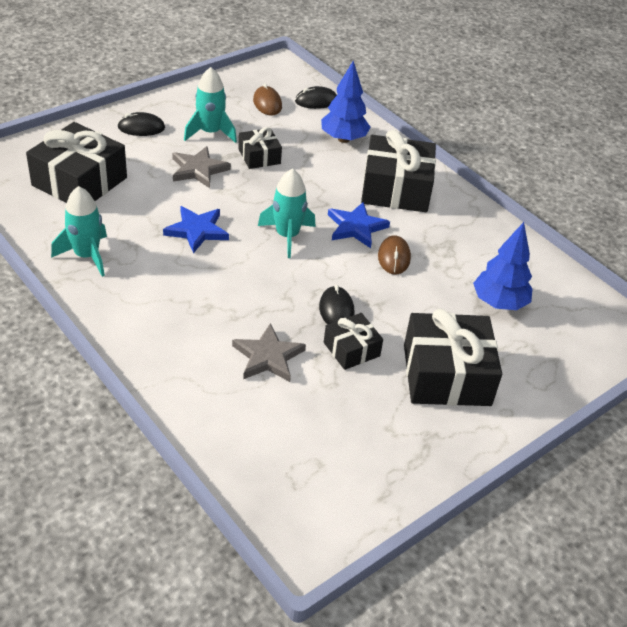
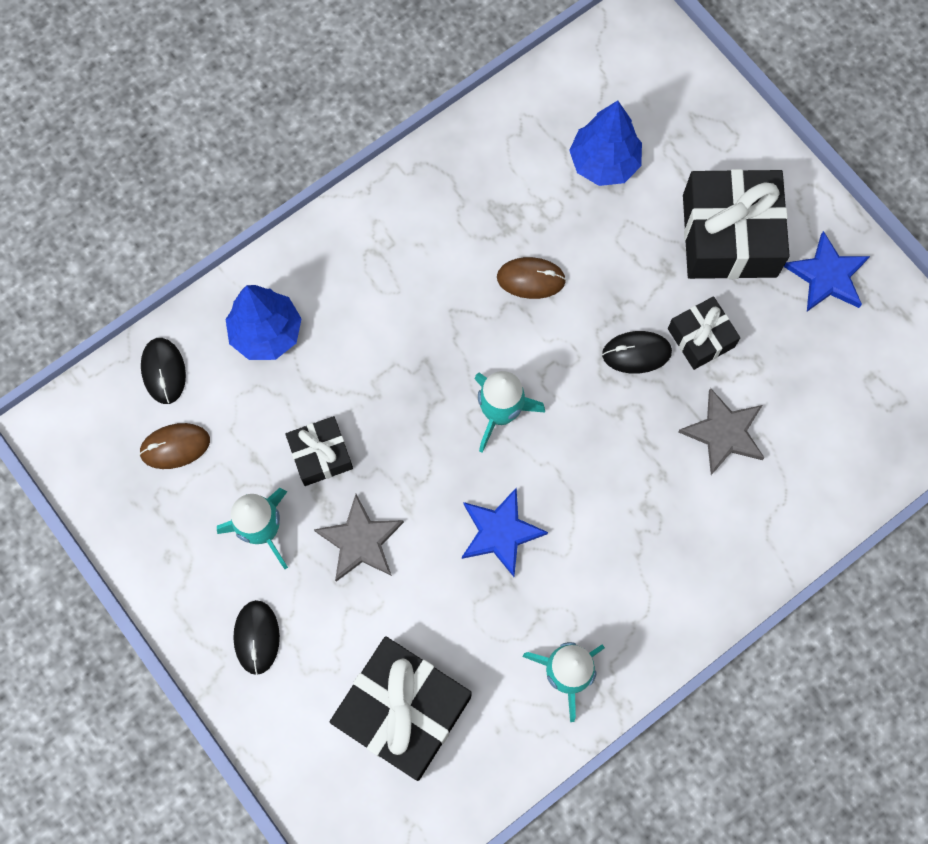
camera: 85 degrees left, 30 degrees up
(356, 227) = (474, 323): blue star -> blue star (827, 276)
(396, 189) = (384, 266): black gift -> none

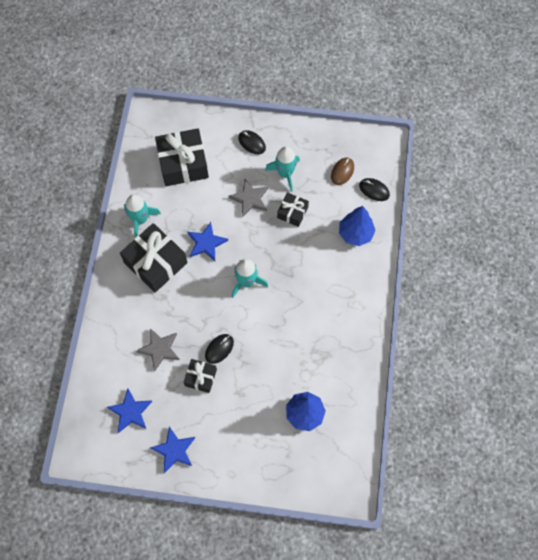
camera: 135 degrees right, 5 degrees down
(531, 279) = (285, 340): brown mouse -> none
(729, 235) = (227, 430): black gift -> black gift (155, 263)
(845, 382) = (130, 412): none -> blue star

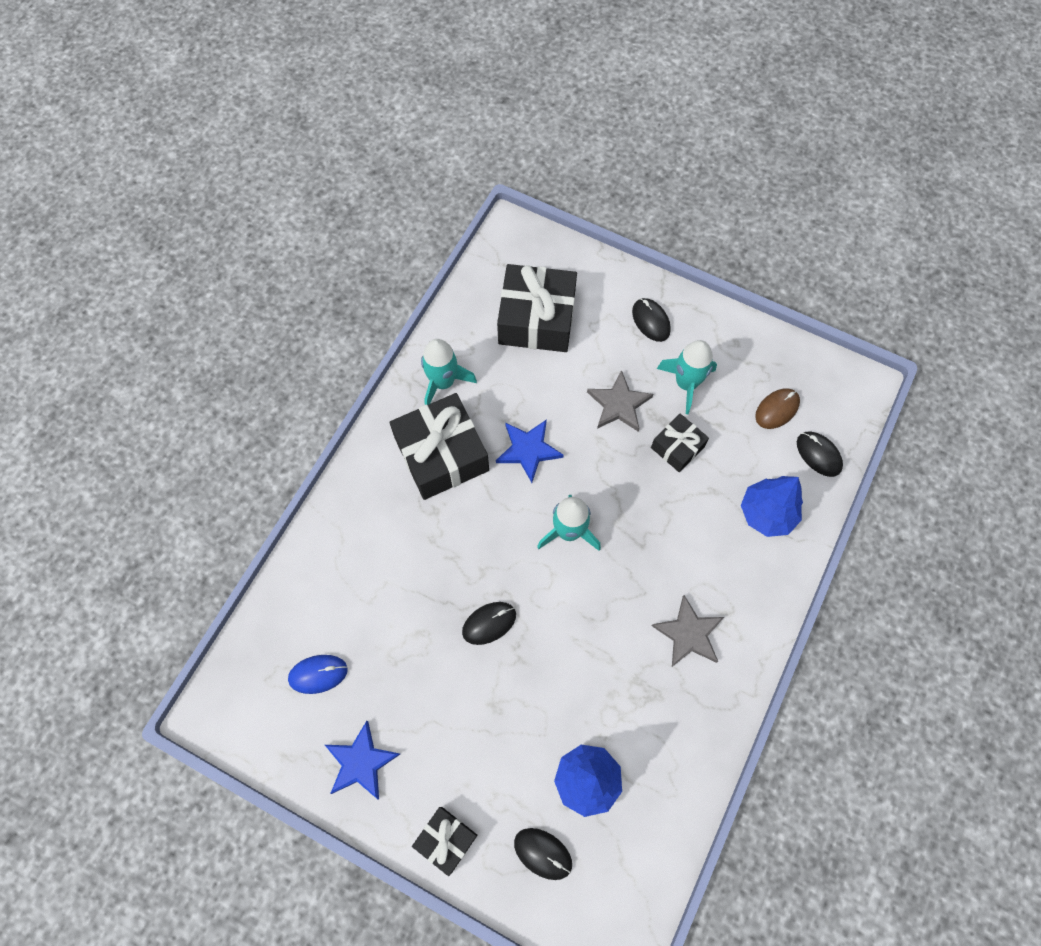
camera: 20 degrees right, 0 degrees up
(130, 412) = (318, 674): blue star -> blue mouse
(159, 349) = (398, 591): grey star -> grey star (688, 634)
(201, 377) = (444, 659): black gift -> black gift (446, 840)
(294, 460) = (543, 853): none -> black mouse

